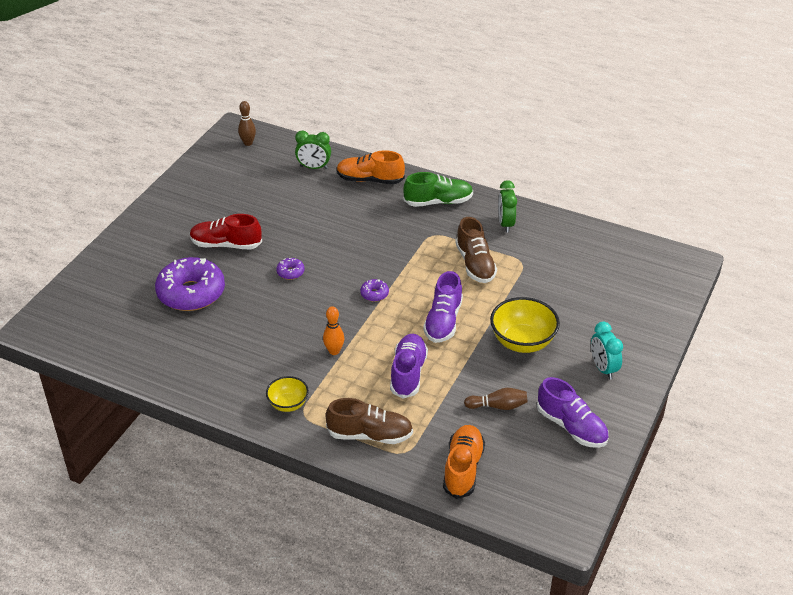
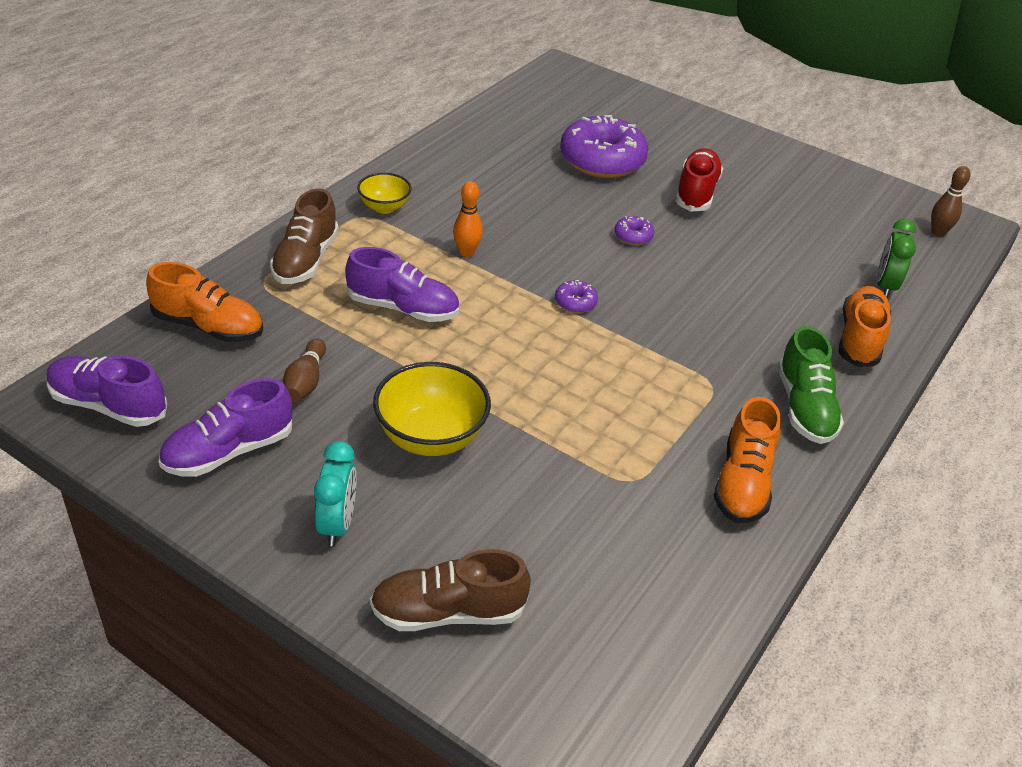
camera: 95 degrees right, 0 degrees up
(443, 321) = (501, 360): purple shoe -> purple shoe (108, 405)
(475, 264) = (632, 420): brown shoe -> brown shoe (448, 612)
(505, 224) = (743, 483): green clock -> orange shoe
(603, 368) = (337, 524): turquoise clock -> turquoise clock turned 105 degrees clockwise

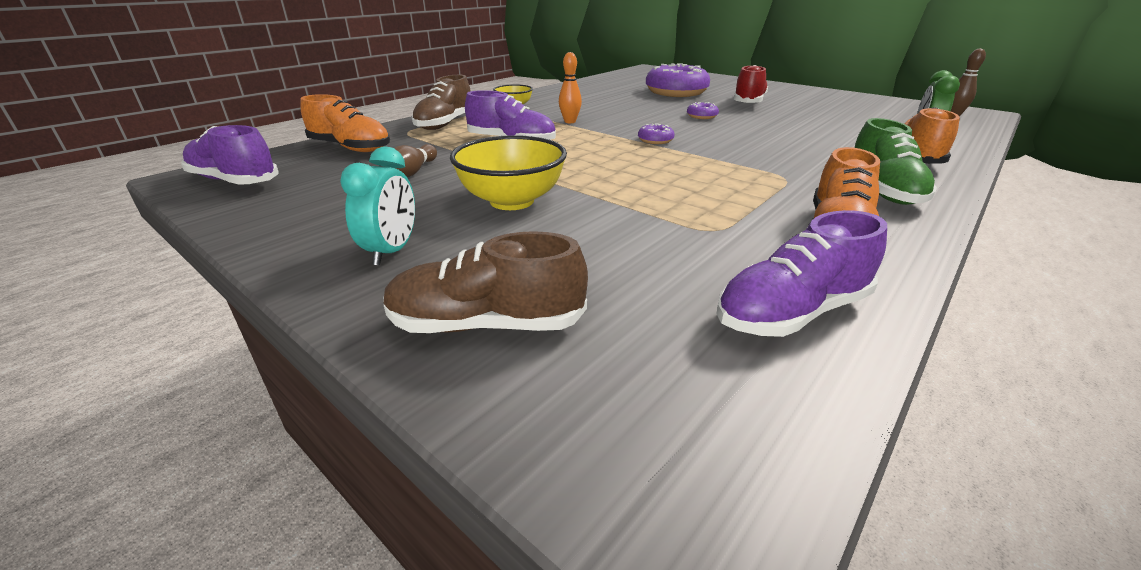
camera: 10 degrees right, 10 degrees down
(229, 451) = (317, 205): purple shoe -> purple shoe (791, 312)

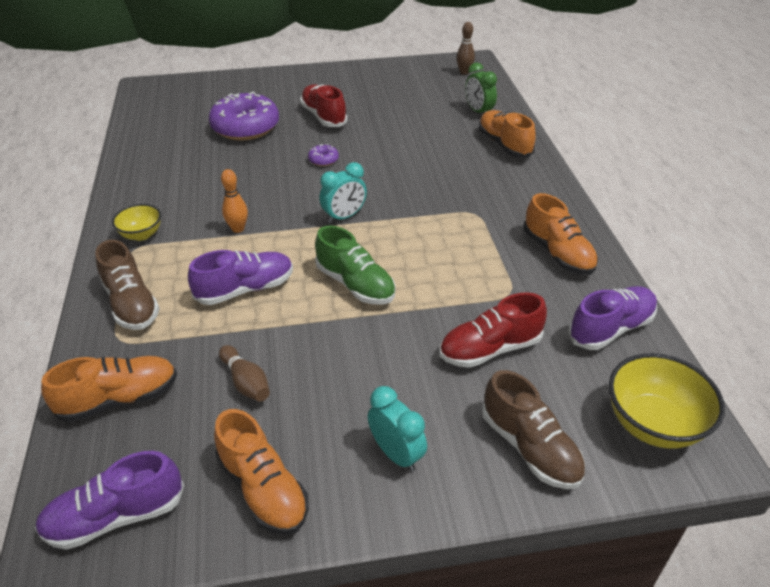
camera: 50 degrees left, 10 degrees up
(297, 213) = (263, 488): none -> orange shoe
(486, 324) = (530, 447): brown shoe -> brown shoe turned 75 degrees counterclockwise
(512, 201) = (374, 354): yellow bowl -> yellow bowl (653, 424)
(609, 248) = (490, 349): none -> red shoe
(655, 140) = (344, 217): purple donut -> turquoise clock
(791, 312) = (610, 328): purple shoe -> purple shoe turned 135 degrees counterclockwise
(882, 190) = (529, 195): green shoe -> green shoe (355, 284)

